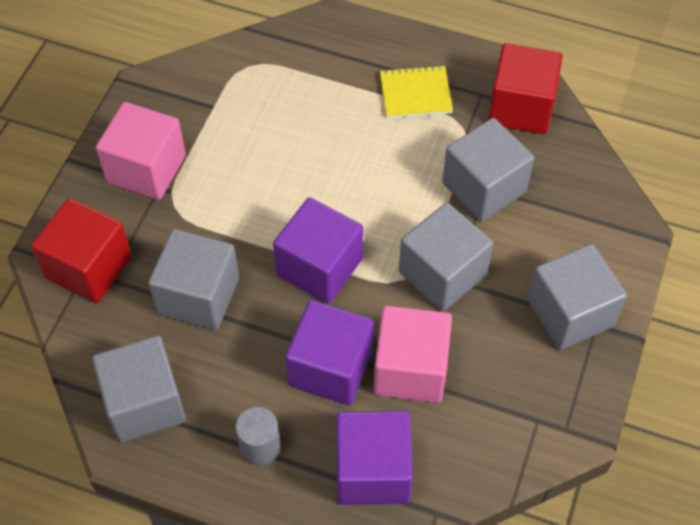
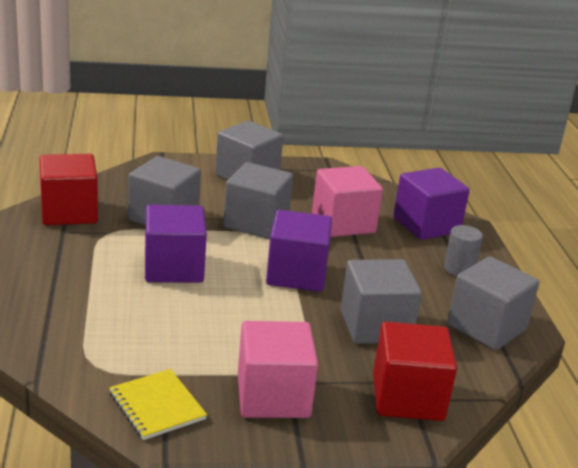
camera: 120 degrees left, 30 degrees down
(330, 368) = (374, 253): purple cube -> purple cube (173, 268)
(415, 93) = (80, 261): yellow notebook -> yellow notebook (157, 406)

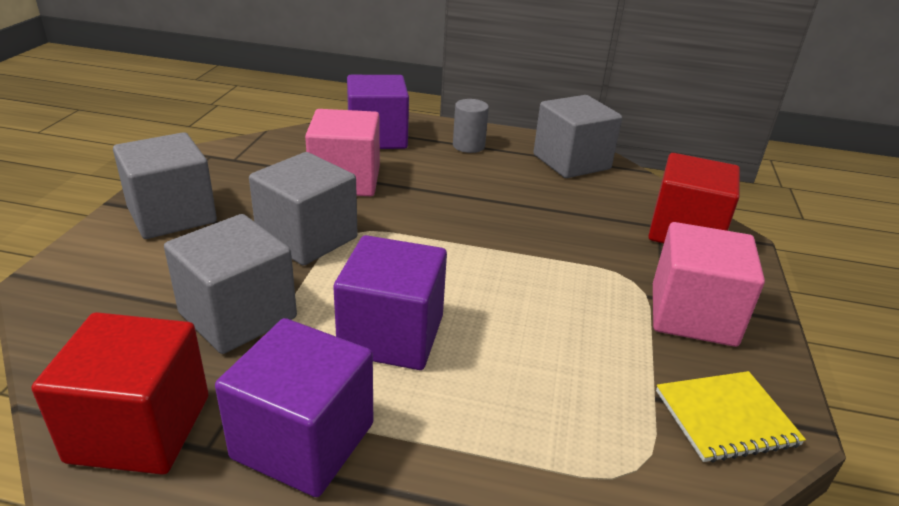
camera: 70 degrees left, 5 degrees up
(296, 274) = (445, 239): purple cube -> purple cube (303, 440)
(375, 326) = (562, 217): grey cube -> none

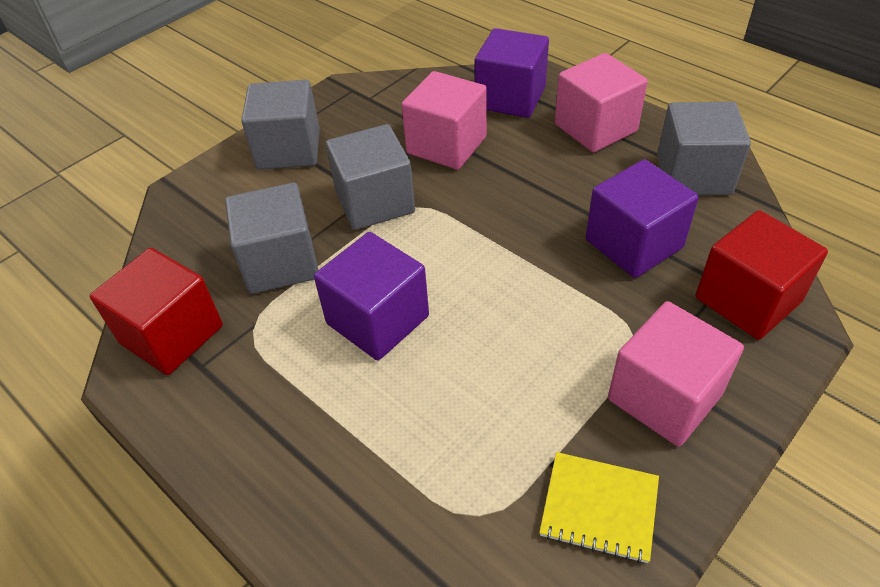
camera: 35 degrees right, 15 degrees up
(303, 440) = (260, 385): purple cube -> purple cube (633, 243)
(468, 146) = (595, 128): grey cylinder -> pink cube

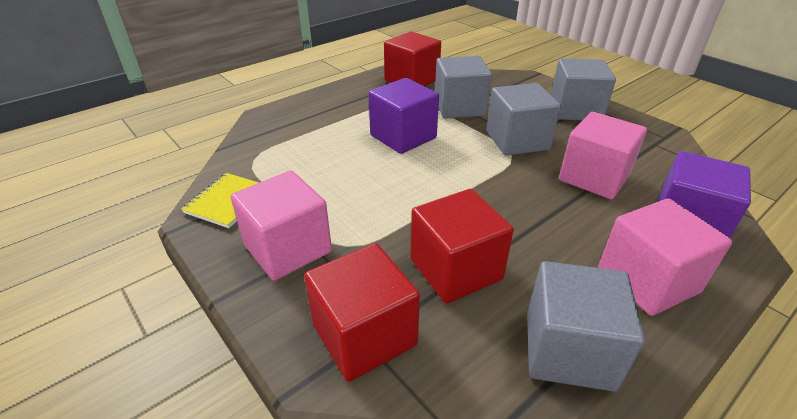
camera: 95 degrees right, 10 degrees down
(633, 243) = (456, 269): purple cube -> red cube

